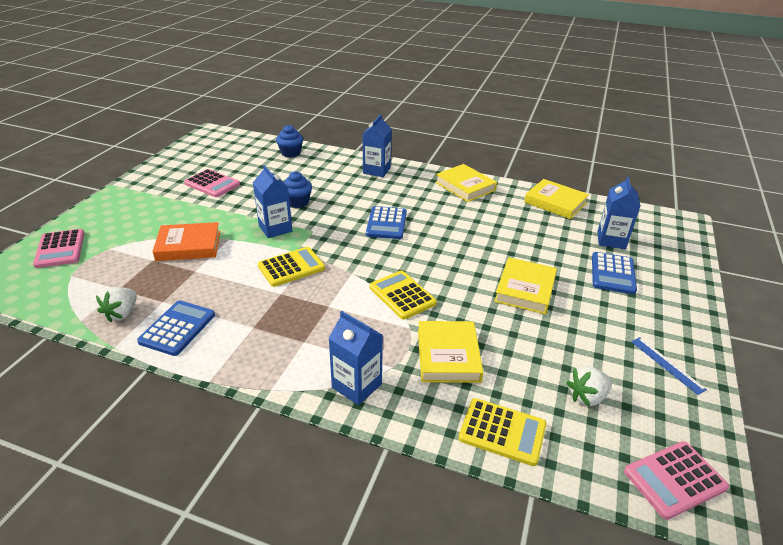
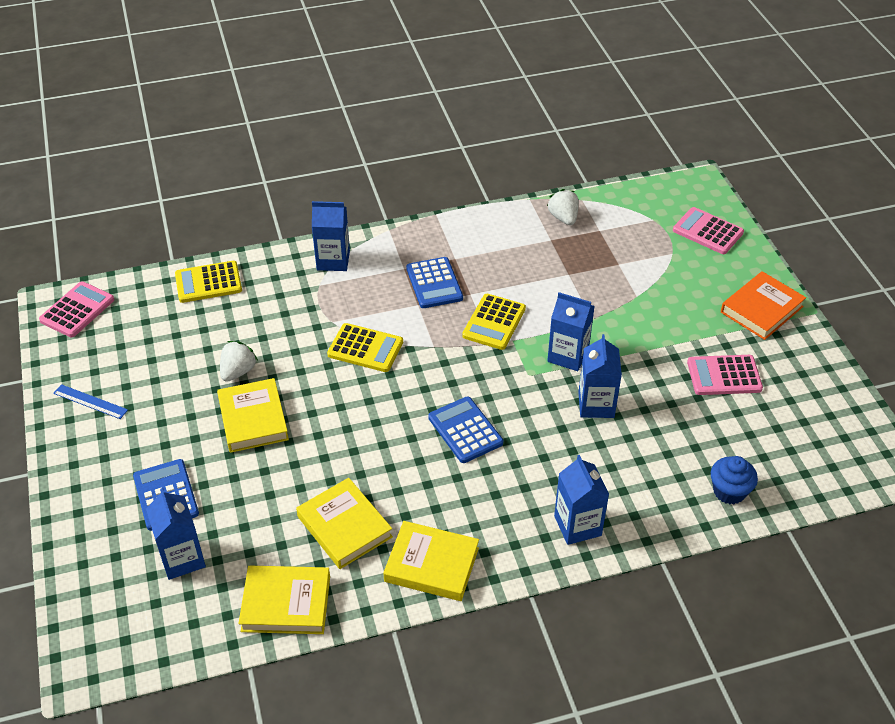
camera: 145 degrees right, 10 degrees up
(177, 328) = (508, 230): blue calculator -> blue calculator (434, 283)
(188, 246) = (614, 292): orange book -> orange book (761, 309)
(297, 202) = (596, 405): blue cupcake -> blue carton
(448, 355) = (282, 315): yellow book -> yellow book (344, 527)
(587, 397) = (154, 337): white strawberry -> white strawberry (238, 371)

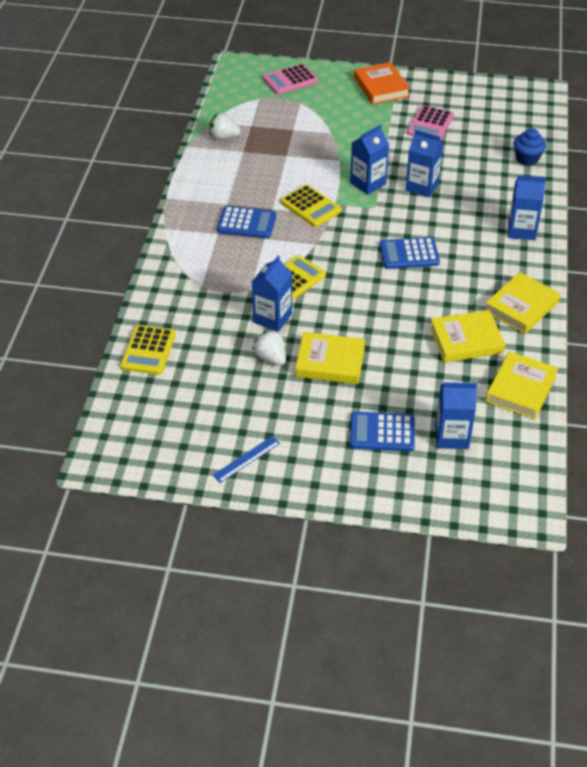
camera: 65 degrees left, 0 degrees up
(77, 310) = (120, 446): pink calculator -> none
(333, 260) = (178, 269): blue carton -> blue carton (272, 318)

